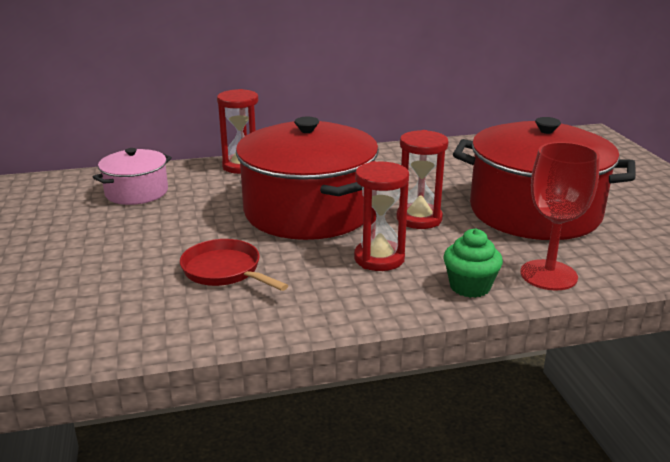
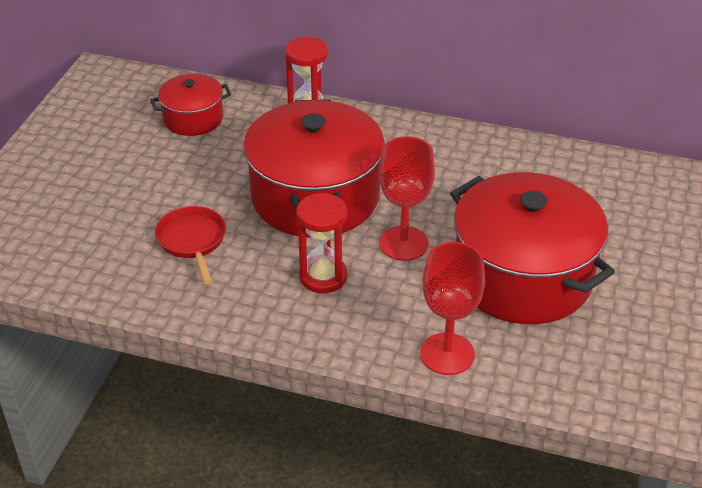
camera: 30 degrees right, 15 degrees up
(136, 192) = (193, 119): pink pot -> red pot
(419, 219) = (403, 243): red hourglass -> red goblet
(470, 286) = (366, 337): green cupcake -> none

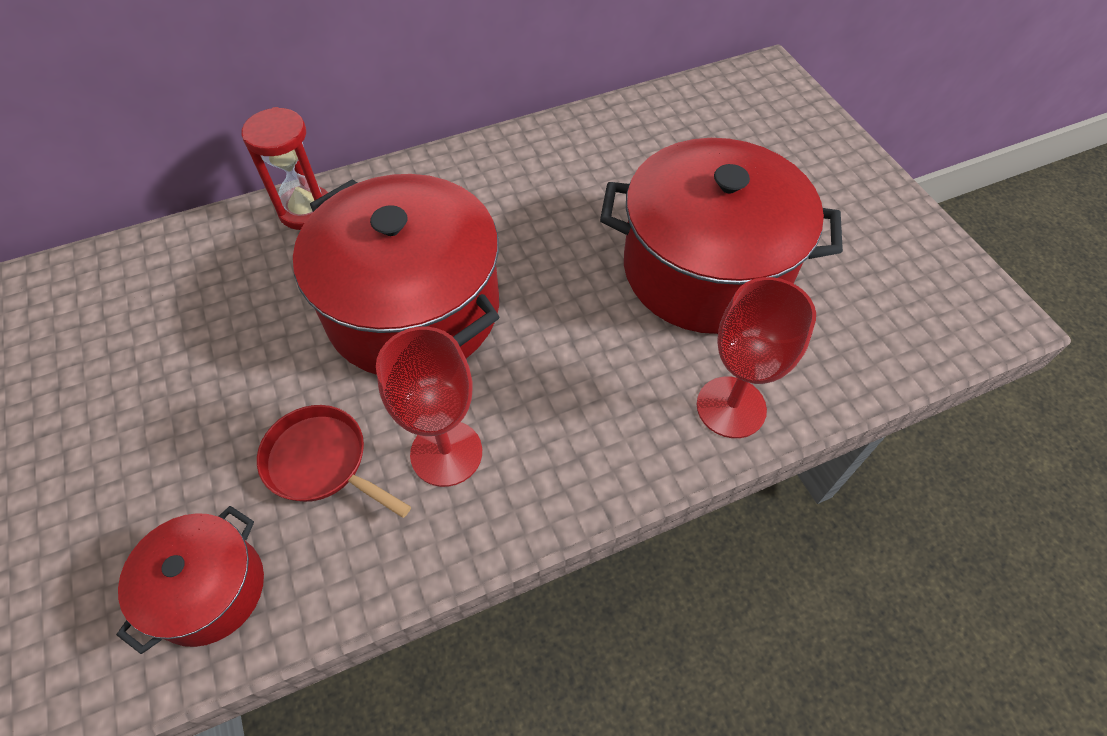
camera: 40 degrees left, 15 degrees up
(193, 119) = (167, 295): red pot -> red pot (209, 590)
(323, 277) = (519, 403): red hourglass -> none
(403, 243) = (561, 306): red goblet -> red goblet (446, 453)

